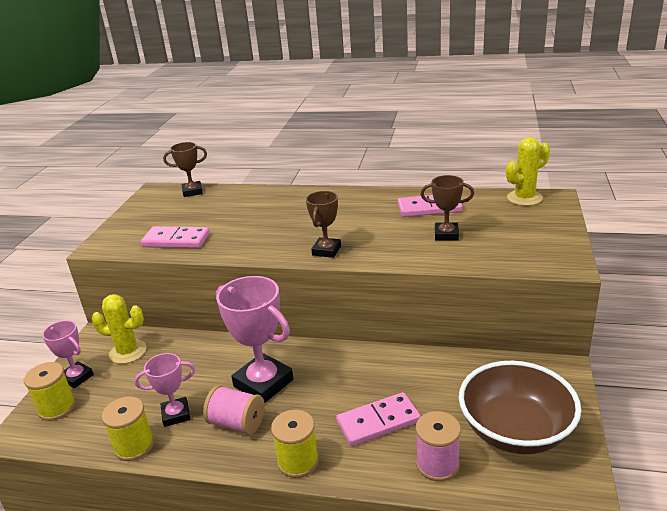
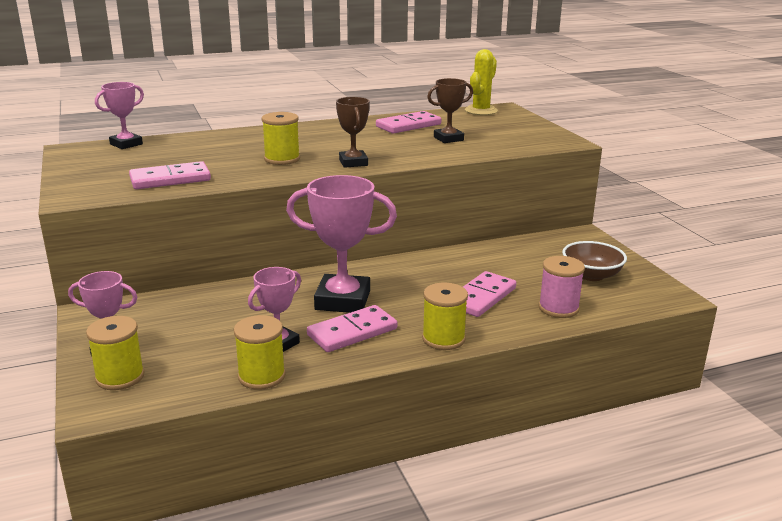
camera: 35 degrees left, 5 degrees down
(128, 352) = (152, 315): yellow cactus -> none
(192, 192) = (126, 144): brown trophy -> pink trophy
(237, 423) = (352, 332): pink spool -> pink domino
(277, 233) = (282, 159): none -> yellow spool
(515, 431) = (591, 275): brown bowl -> brown bowl, size x0.60

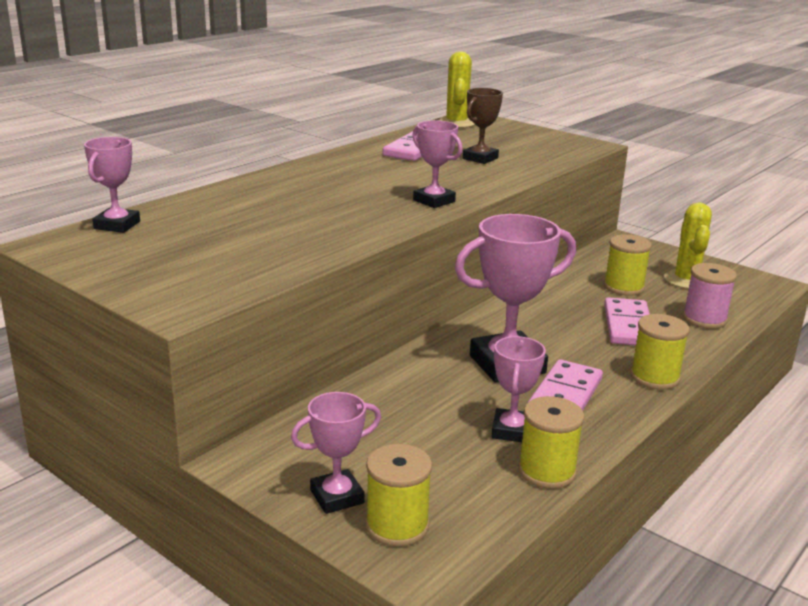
camera: 30 degrees left, 0 degrees up
(170, 179) = (263, 259): pink domino -> none
(282, 159) = (350, 210): yellow spool -> yellow spool (623, 287)
(353, 162) = (434, 201): brown trophy -> pink trophy
(591, 275) = (686, 280): brown bowl -> yellow cactus

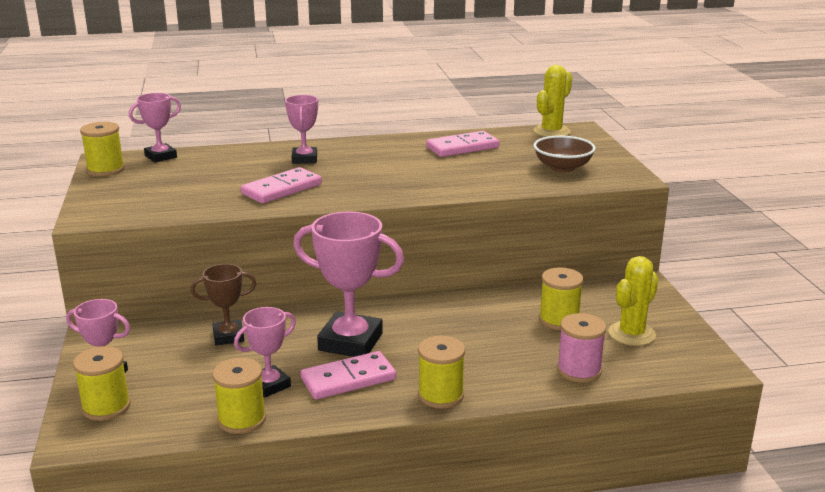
camera: 40 degrees right, 0 degrees up
(76, 255) = (106, 170): none -> yellow spool
(434, 201) = (383, 192): pink trophy -> pink trophy (304, 159)
(480, 158) = (499, 167): brown trophy -> brown trophy (228, 336)
(528, 148) = (562, 167): none -> brown bowl
(628, 326) = (498, 350): pink domino -> pink domino (281, 189)

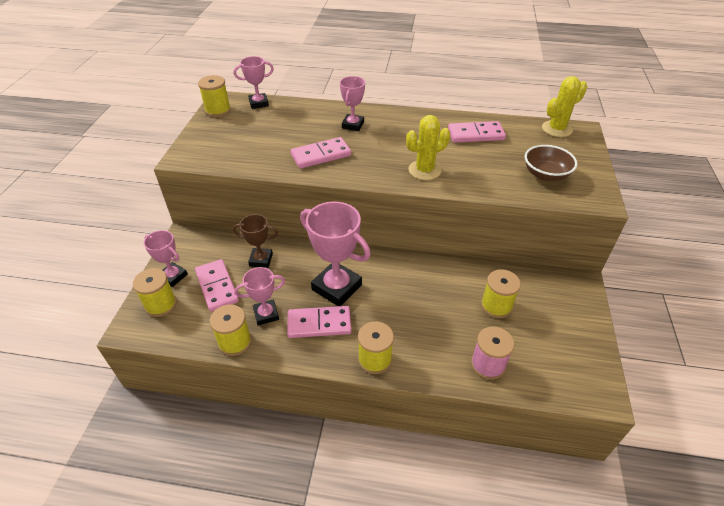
camera: 20 degrees right, 20 degrees up
(181, 373) = (217, 286): none -> pink domino
(631, 334) = (547, 337): yellow cactus -> yellow cactus (424, 170)

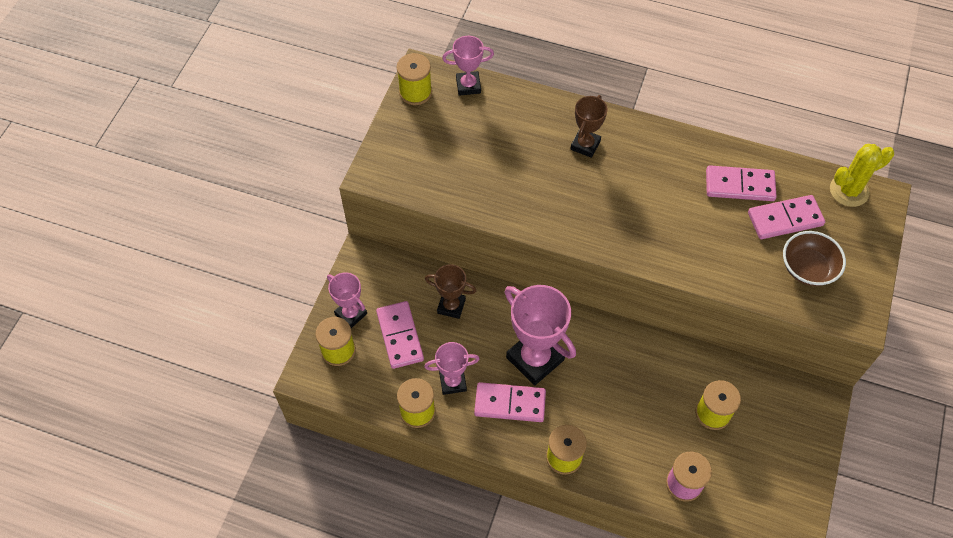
camera: 10 degrees right, 15 degrees up
(321, 155) = (538, 194): pink domino -> pink domino (785, 219)
(353, 125) = (585, 145): pink trophy -> brown trophy
(424, 170) = (661, 239): yellow cactus -> none

